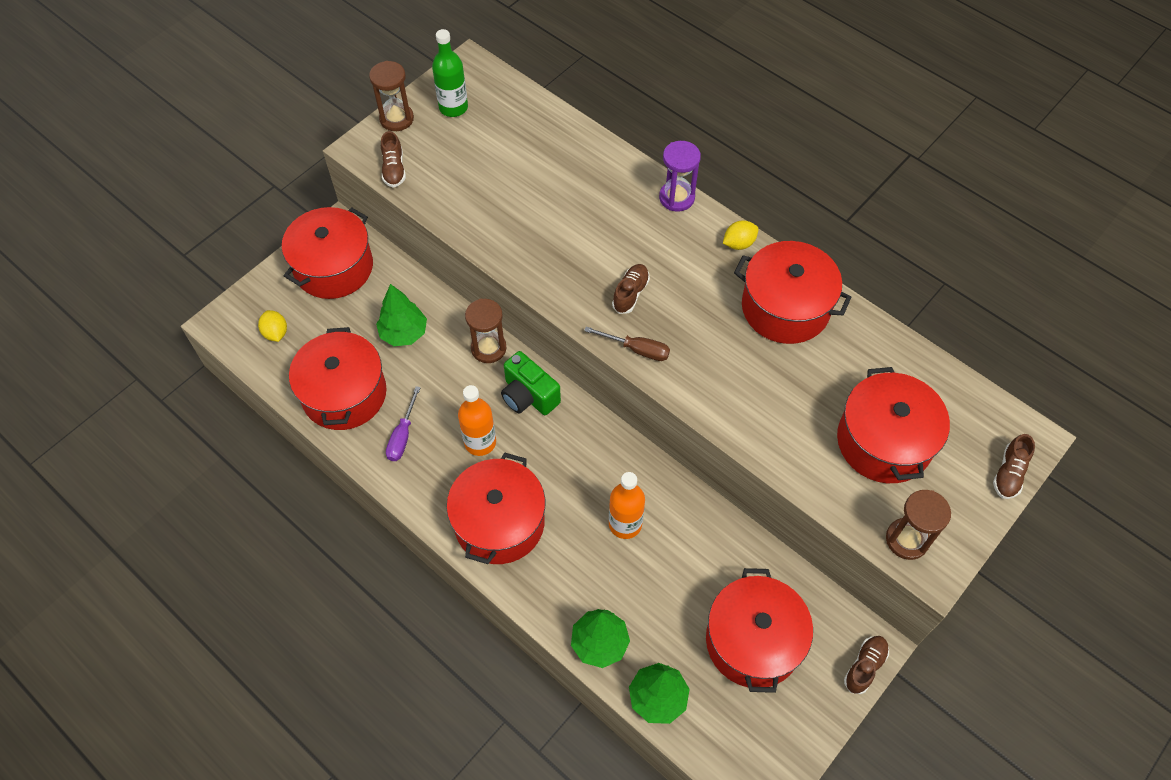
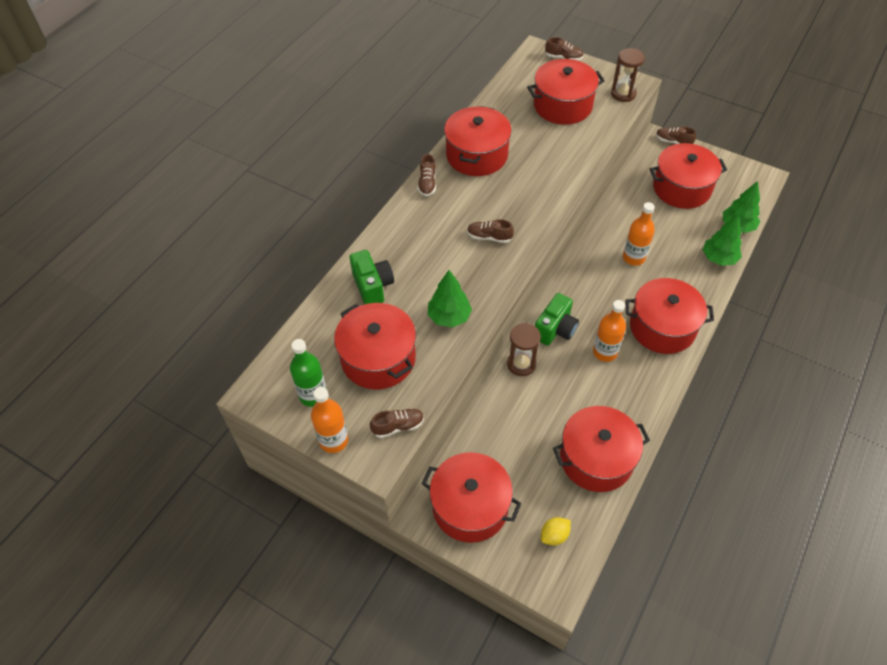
camera: 100 degrees left, 5 degrees down
(396, 119) = (334, 440): brown hourglass -> orange bottle
(403, 435) = (618, 405): purple screwdriver -> none
(404, 333) = (524, 429): green tree -> green tree (449, 317)
(481, 163) = (378, 358): none -> red pot
(580, 169) = (373, 286): none -> green camera
(637, 349) = (536, 227): brown screwdriver -> none
(676, 198) = (391, 222): purple hourglass -> none
(739, 243) = (427, 183): yellow lemon -> brown shoe

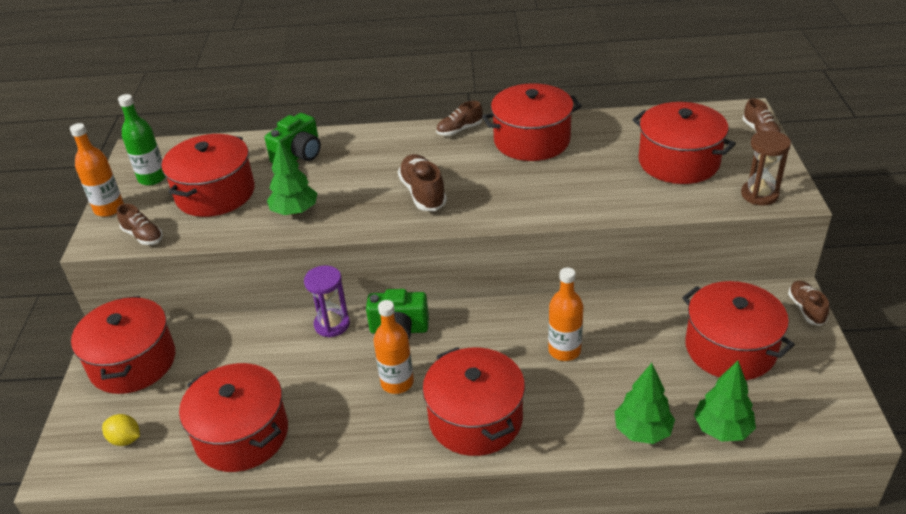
camera: 60 degrees right, 15 degrees down
(489, 237) = (423, 193): brown shoe -> brown shoe, size x1.53
(521, 364) = (332, 324): brown hourglass -> purple hourglass

